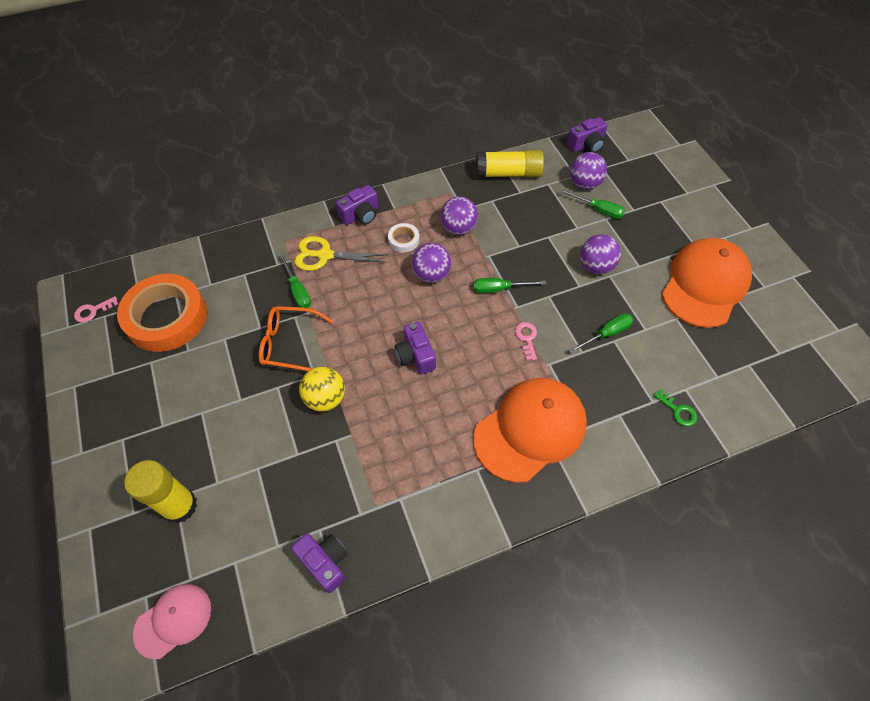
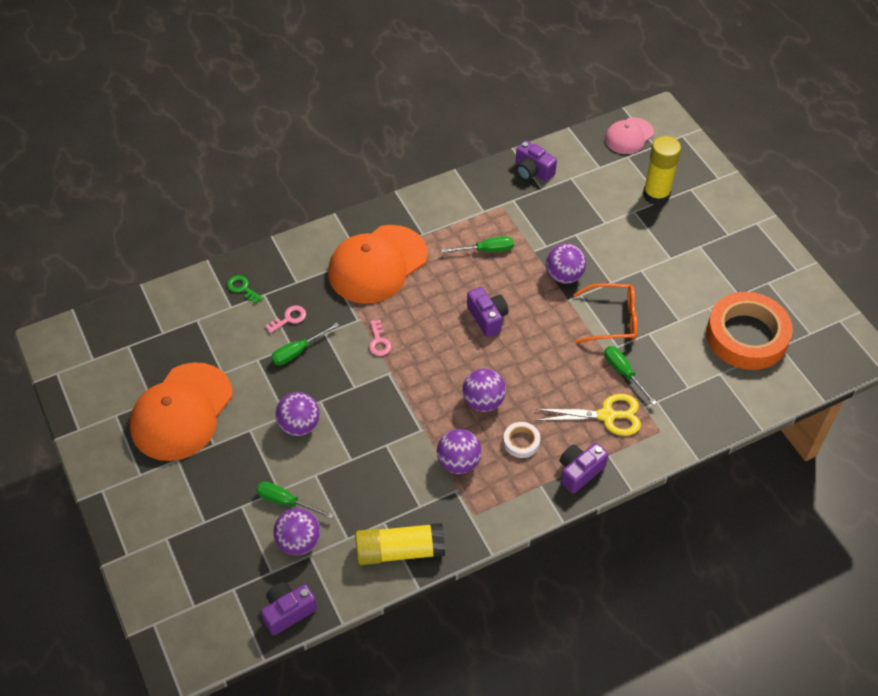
camera: 175 degrees right, 5 degrees down
(93, 311) = (824, 337): pink key -> pink key (289, 318)
(325, 398) = (564, 276): yellow ball -> purple ball
(499, 289) = (407, 391): green screwdriver -> green screwdriver (486, 250)

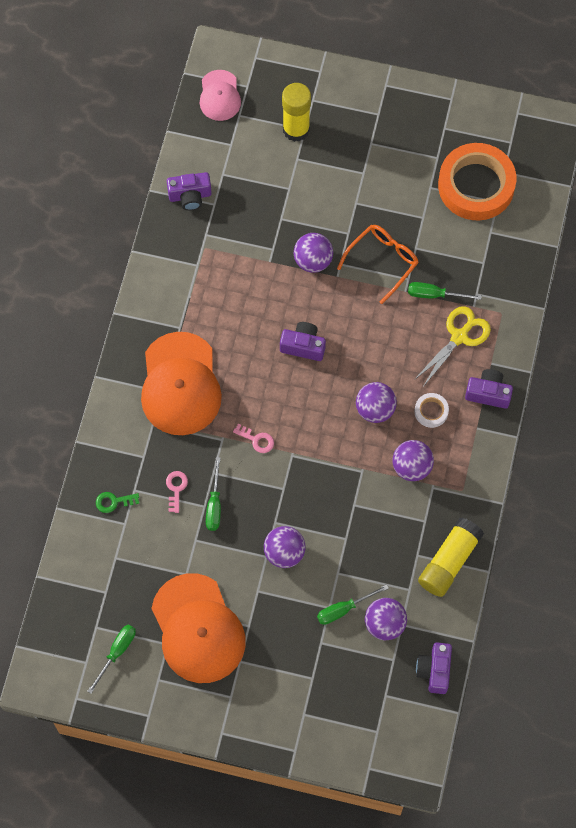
camera: 50 degrees left, 15 degrees up
(486, 250) = (238, 295): green screwdriver -> green screwdriver (117, 652)
(579, 472) = (488, 393): purple camera -> purple camera turned 105 degrees clockwise

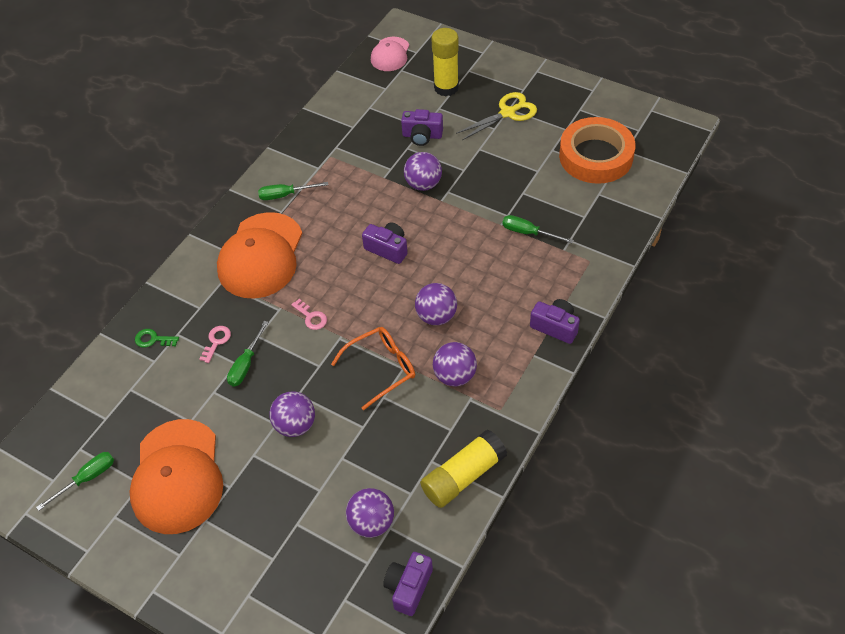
camera: 20 degrees right, 15 degrees down
(190, 196) = (334, 117): purple camera -> purple camera (422, 136)
(344, 609) = (334, 496): green screwdriver -> green screwdriver (285, 195)
(382, 261) = (488, 197): orange glasses -> orange glasses (381, 368)
(431, 411) = (492, 330): white tape -> none
(459, 336) = (541, 272): yellow scissors -> yellow scissors (508, 113)

